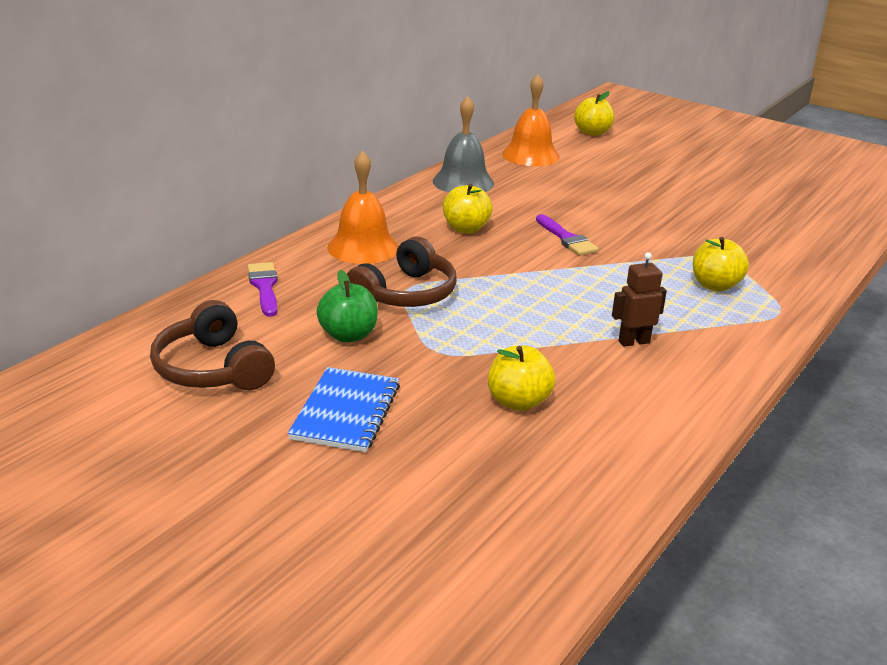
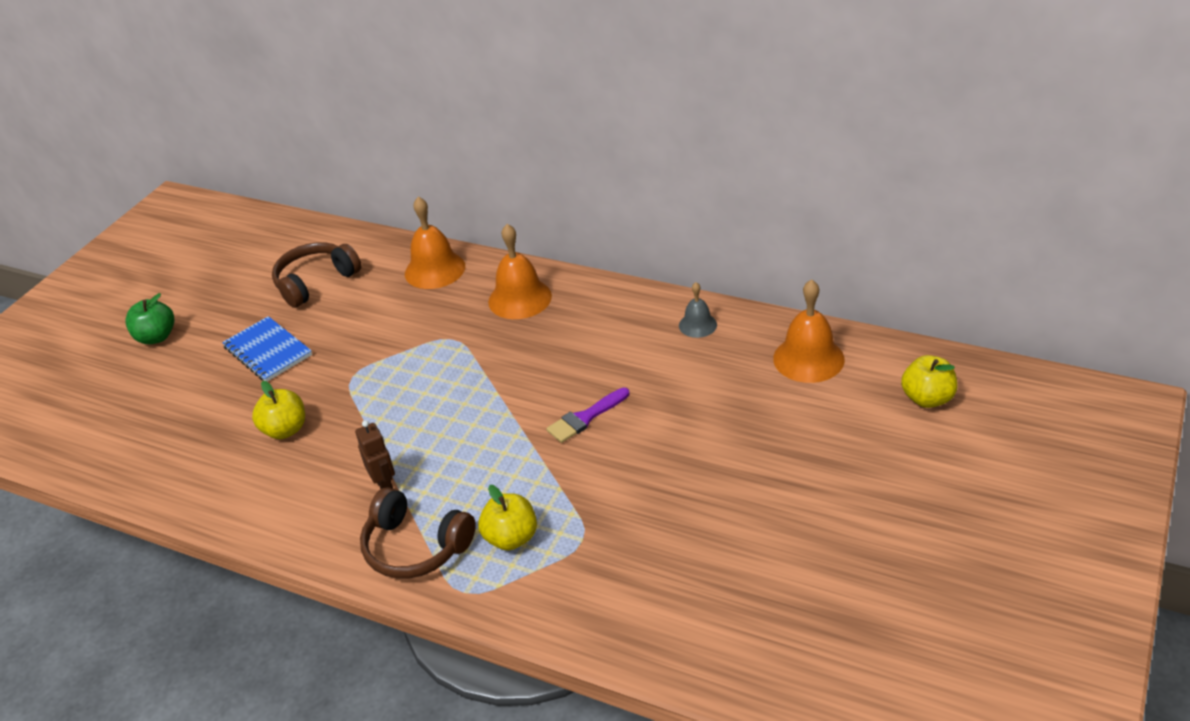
camera: 85 degrees right, 10 degrees up
(264, 287) = (435, 270): purple brush -> orange bell
(346, 412) = (268, 351): blue notebook -> blue notebook turned 45 degrees clockwise
(348, 335) = (369, 327): green apple -> green apple (156, 337)
(405, 294) = (441, 340): brown headphones -> brown headphones (415, 547)
(463, 182) = (697, 325): grey bell -> grey bell, size x0.57
(466, 229) = (581, 348): yellow apple -> none

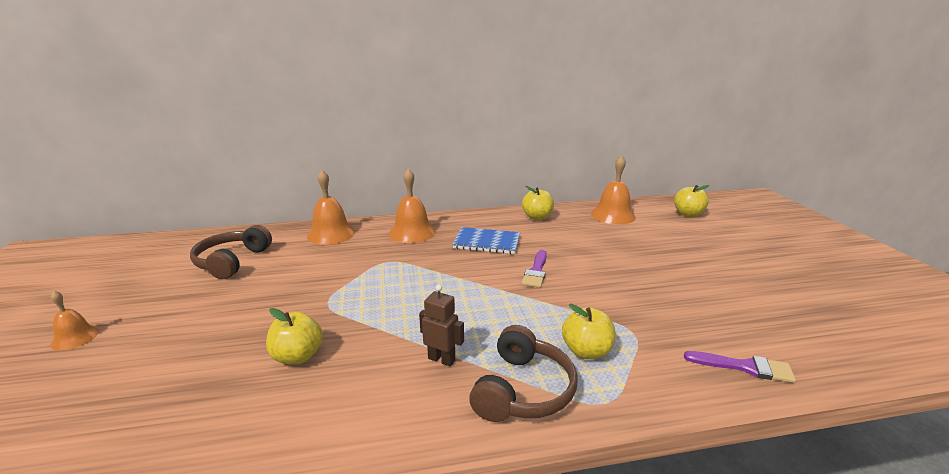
camera: 40 degrees left, 15 degrees down
(156, 337) = (75, 337): green apple -> orange bell
(268, 351) = (224, 311): blue notebook -> blue notebook (487, 242)
(415, 547) = (523, 390): brown headphones -> brown headphones turned 60 degrees counterclockwise
(633, 628) = (744, 367): none -> purple brush
(697, 325) = (537, 217): grey bell -> yellow apple

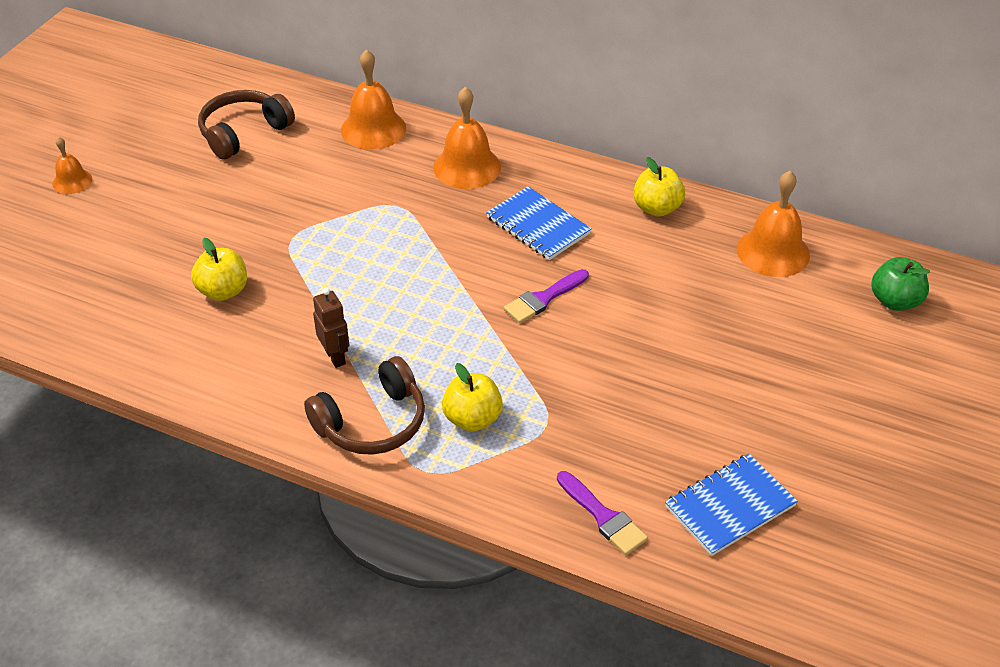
camera: 35 degrees right, 20 degrees up
(688, 214) = (895, 301): yellow apple -> green apple
(785, 324) = (730, 506): none -> blue notebook

